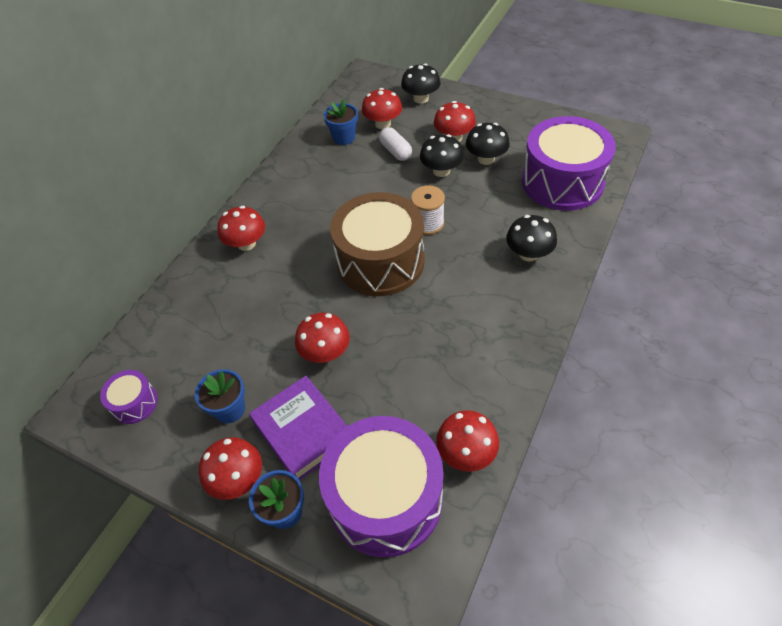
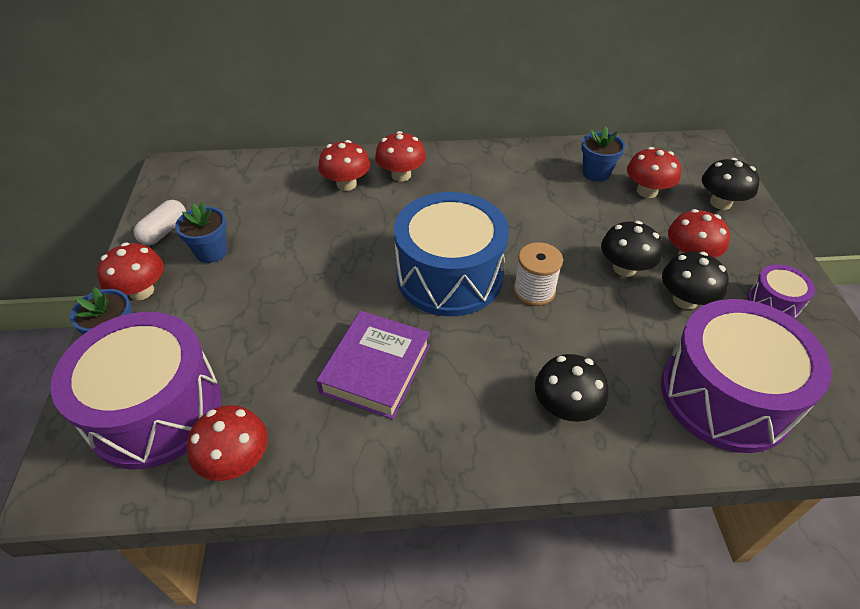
camera: 55 degrees right, 5 degrees down
(135, 403) = (193, 195): purple drum -> purple drum (773, 303)
(303, 431) = (209, 311): purple book -> purple book (376, 369)
(325, 352) = (307, 286): red mushroom -> red mushroom (346, 184)
(380, 261) = (449, 275): brown drum -> blue drum
(395, 151) = (616, 219): white capsule -> white capsule (164, 231)

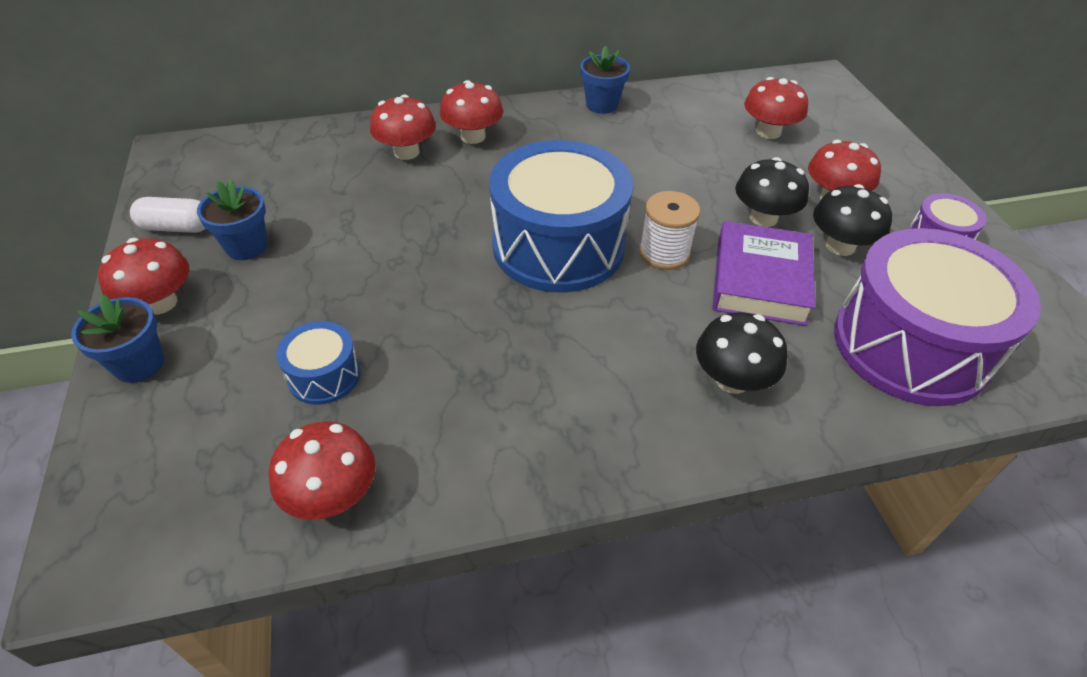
camera: 10 degrees left, 0 degrees up
(155, 409) = (209, 446): purple drum -> none
(164, 231) = (177, 227): white capsule -> white capsule turned 75 degrees clockwise
(248, 364) = (324, 375): none -> blue drum
(376, 369) = (491, 363): purple book -> purple book (760, 280)
(596, 173) = (705, 117): blue flower pot -> blue flower pot (601, 105)
(720, 203) = (853, 137): black mushroom -> none

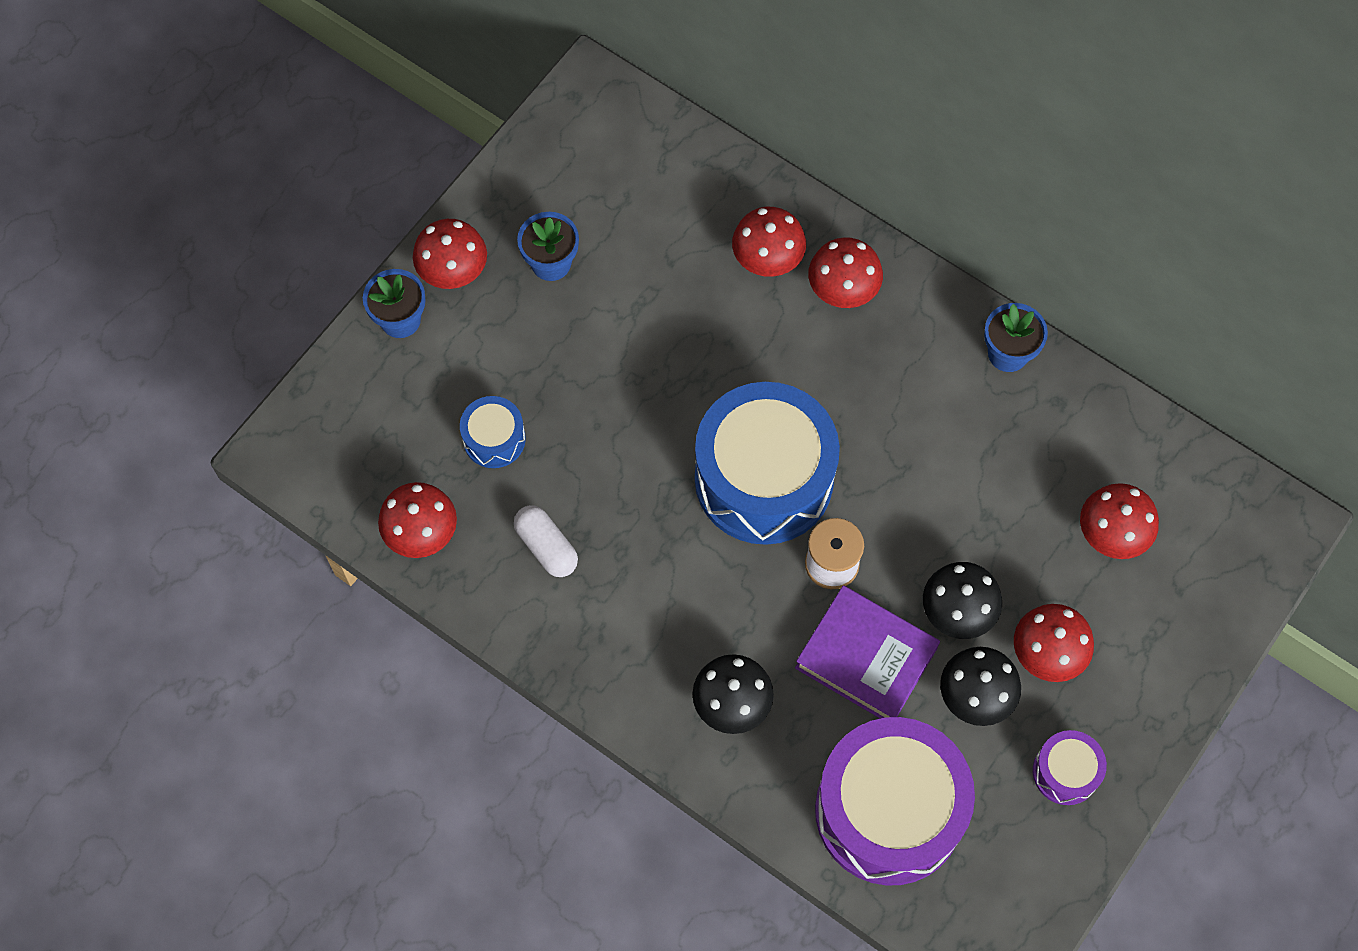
camera: 50 degrees right, 20 degrees up
(177, 227) = (523, 194): white capsule -> white capsule (546, 547)
(760, 280) = (866, 658): purple book -> purple book turned 60 degrees clockwise

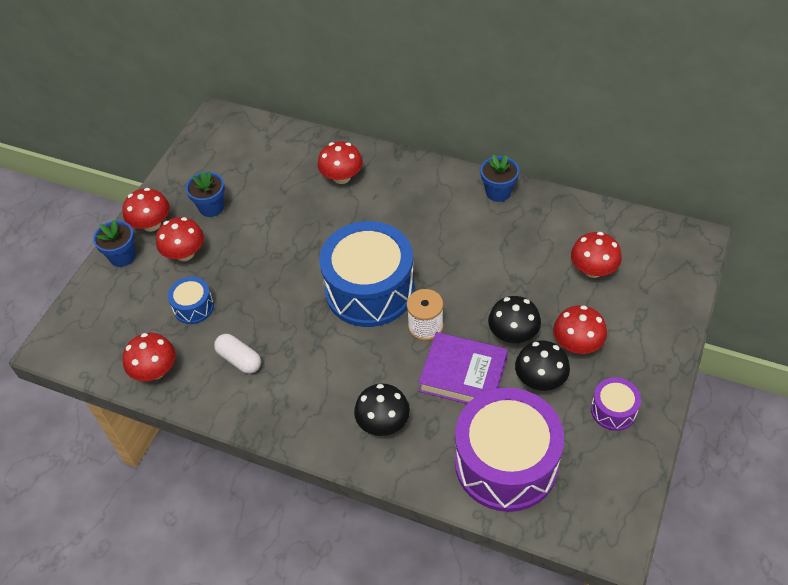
camera: 10 degrees left, 15 degrees down
(843, 289) = (391, 182): red mushroom -> red mushroom (185, 253)

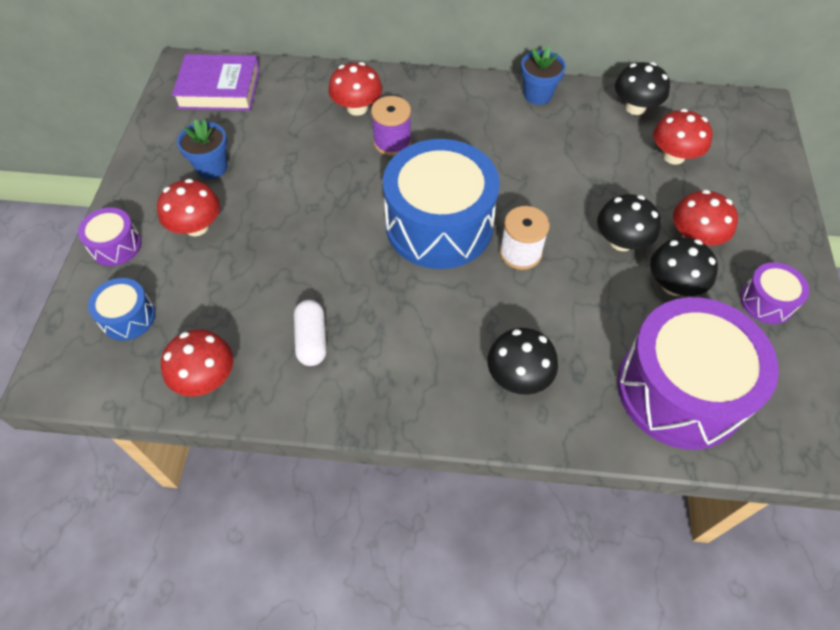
camera: 20 degrees left, 5 degrees up
(122, 256) = (116, 245): blue flower pot -> purple drum
(151, 224) = (142, 200): red mushroom -> none
(193, 307) = (230, 288): blue drum -> blue drum (128, 317)
(239, 359) = (312, 339): white capsule -> white capsule turned 60 degrees clockwise
(359, 212) = (392, 142): none -> purple spool
(463, 374) = (586, 298): purple book -> purple book (219, 89)
(579, 219) = (635, 107): none -> black mushroom

